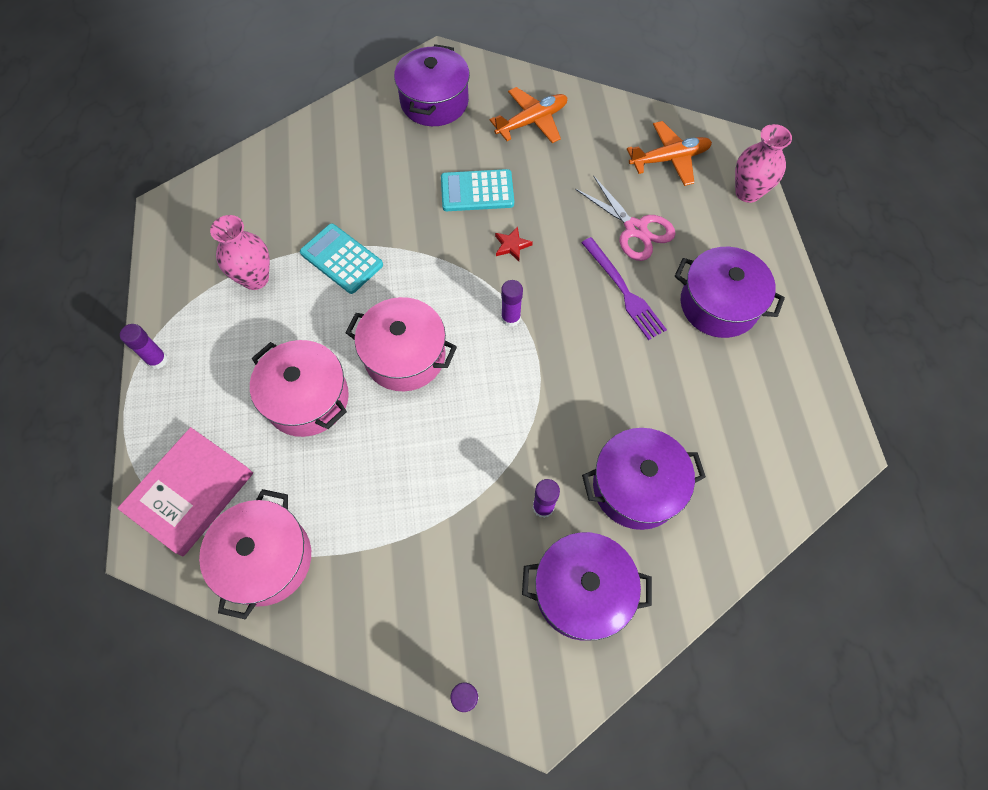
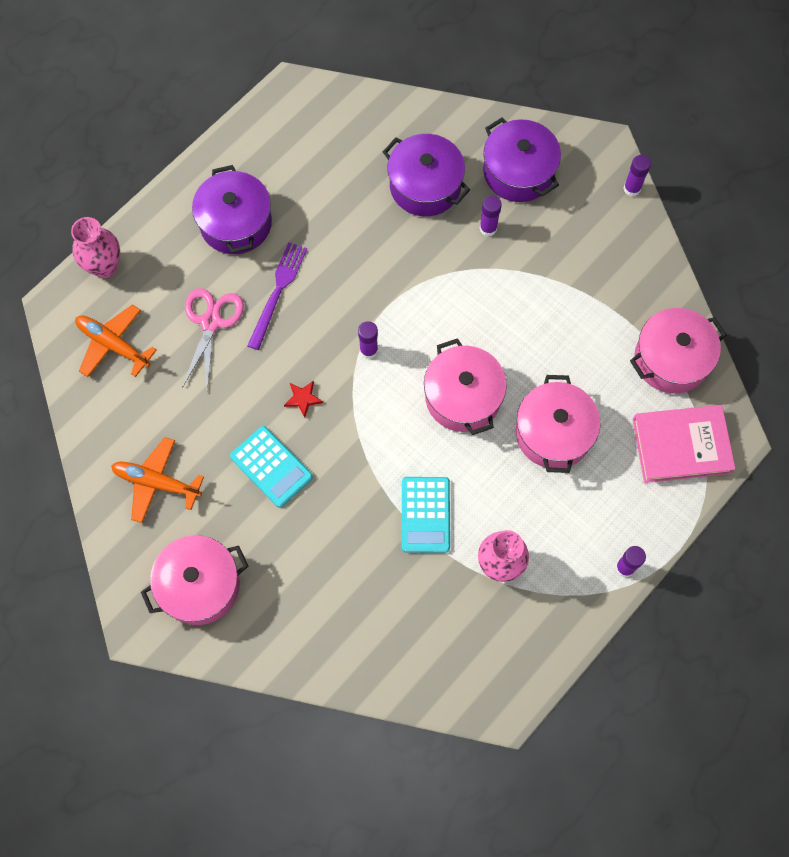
camera: 130 degrees left, 5 degrees up
(434, 102) = (200, 585): purple pot -> pink pot

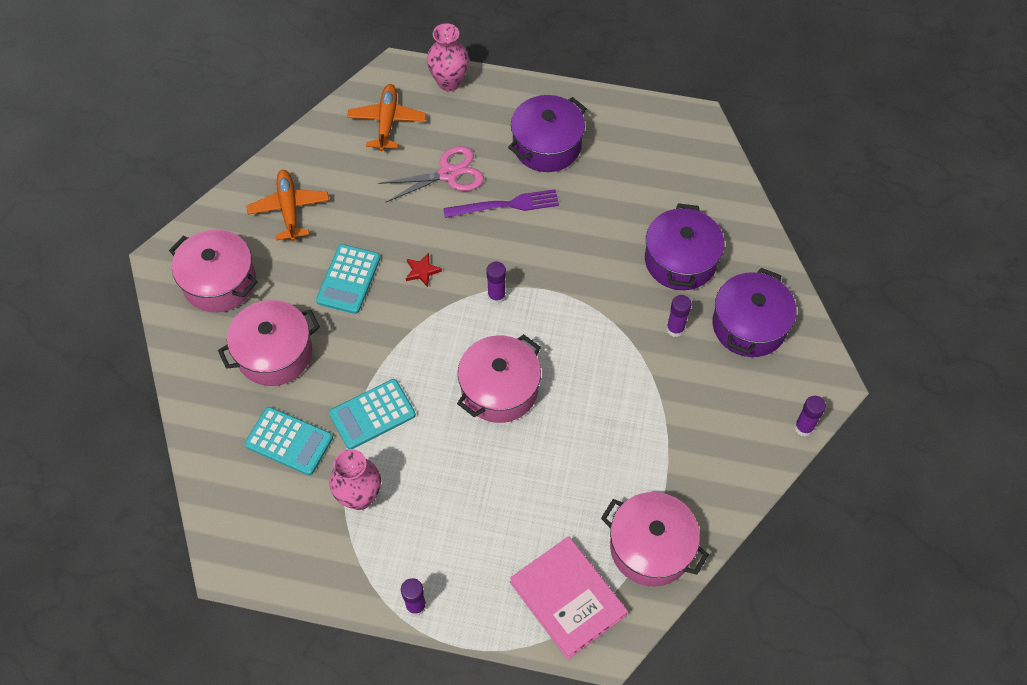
camera: 60 degrees right, 10 degrees down
(411, 600) = (289, 441): none -> turquoise calculator
(553, 433) = (511, 480): pink pot -> pink pot (274, 353)

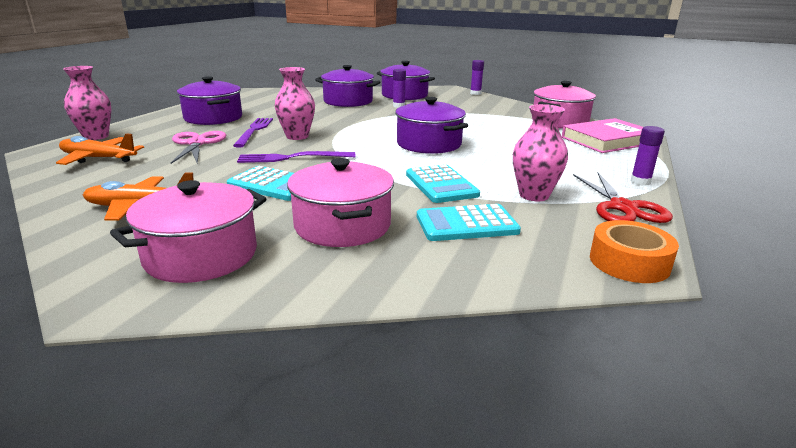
camera: 80 degrees left, 35 degrees down
(238, 557) = (629, 262): none -> orange tape
(289, 441) = (466, 224): turquoise calculator -> turquoise calculator turned 135 degrees counterclockwise
(343, 573) = (623, 207): none -> red scissors
(422, 271) = (292, 158): red star -> purple fork
(495, 252) = (297, 136): none -> pink vase
(496, 296) = (340, 139): purple glue stick -> none
(499, 389) = (429, 144): pink pot -> purple pot

